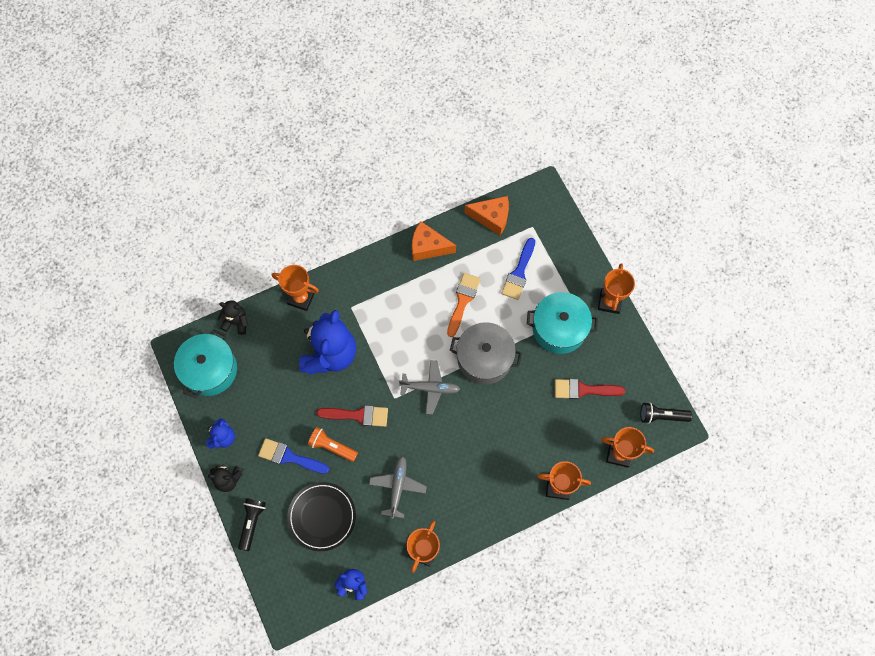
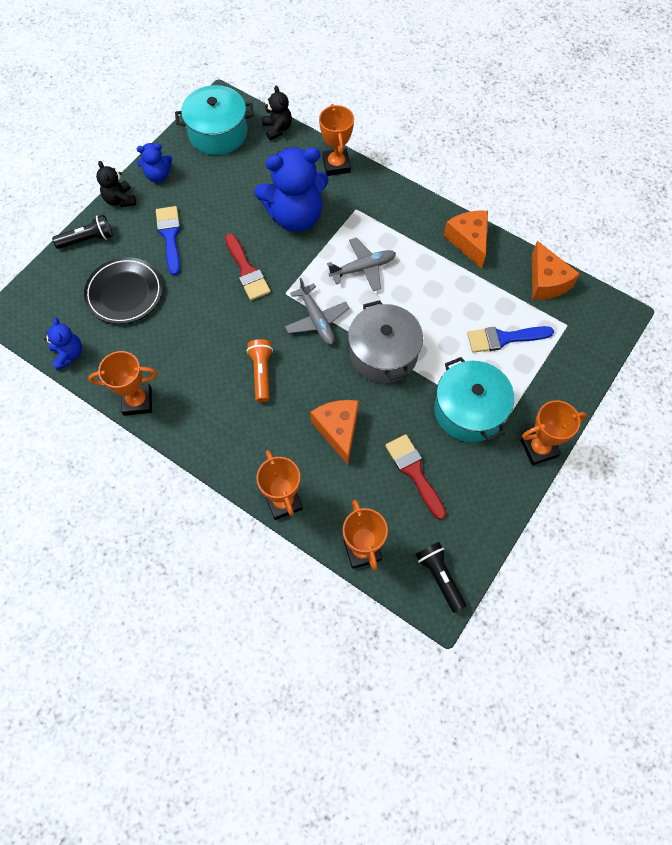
camera: 60 degrees right, 5 degrees down
(332, 446) = (201, 265): orange flashlight -> orange flashlight (261, 373)
(397, 487) = (192, 343): grey plane -> grey plane (363, 268)
(463, 301) = (433, 301): orange brush -> none
(526, 422) = (338, 430): none -> orange cheese

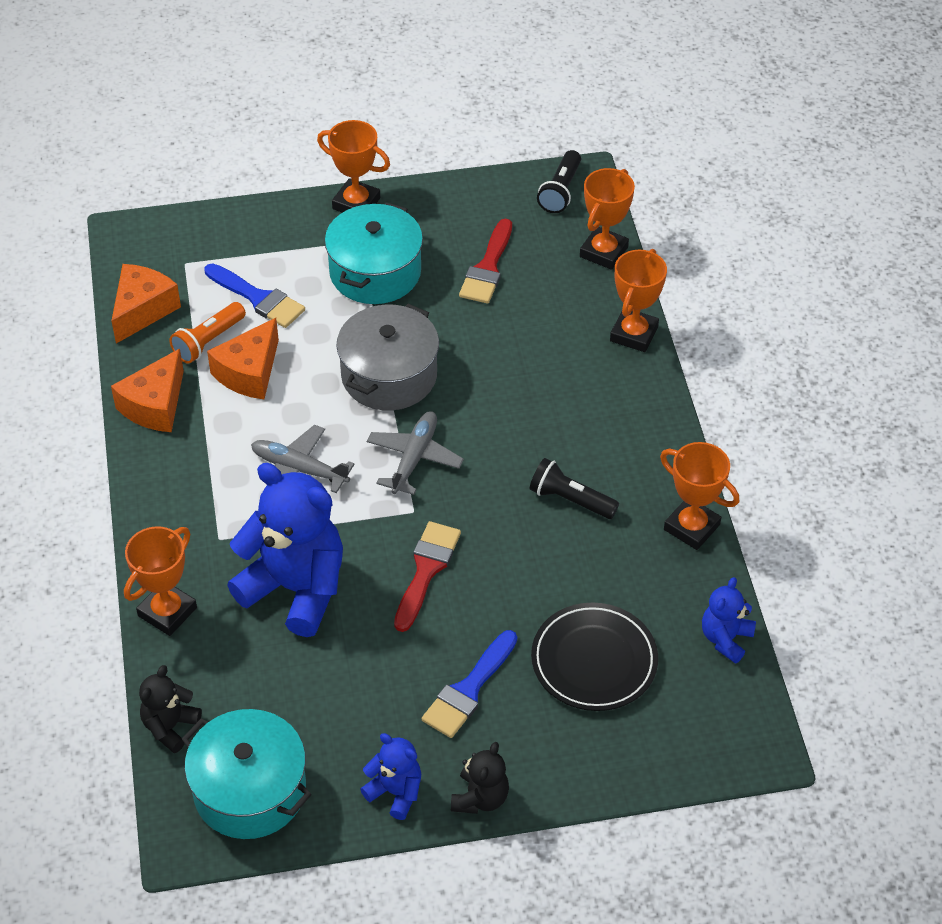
camera: 135 degrees left, 15 degrees down
(88, 239) = (574, 773): black flashlight -> black flashlight (570, 499)
(261, 373) = (532, 453): orange flashlight -> orange flashlight (208, 341)
(338, 430) = (516, 348): orange cheese -> orange cheese (249, 372)

